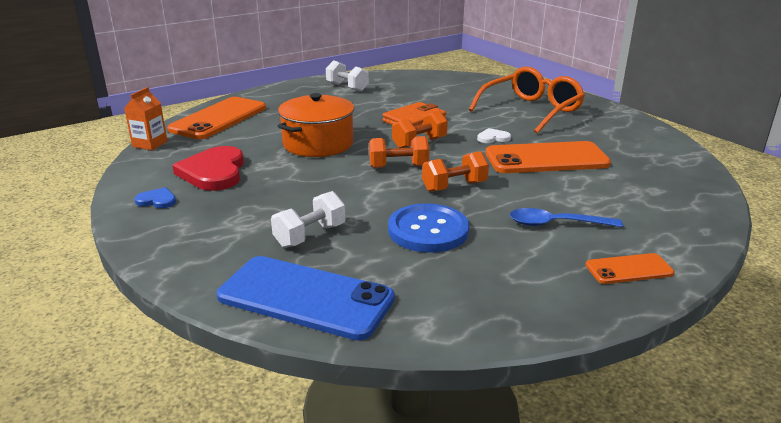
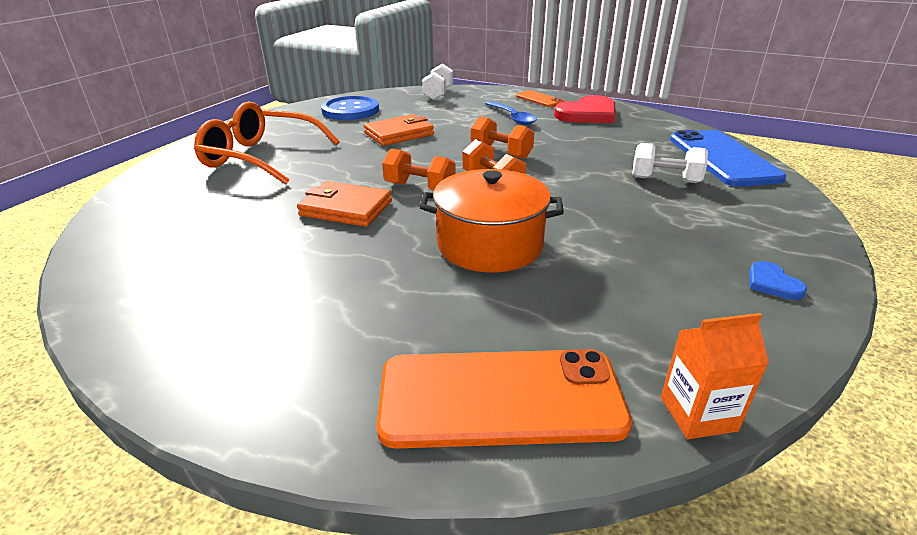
camera: 120 degrees left, 5 degrees up
(214, 172) = (662, 282): red heart -> red heart (588, 114)
(347, 87) = (203, 315): white dumbbell -> white dumbbell (438, 94)
(428, 230) = (583, 146): blue button -> blue button (350, 110)
(493, 138) = (367, 159): white heart -> none
(546, 159) = (399, 134): orange phone -> orange wallet

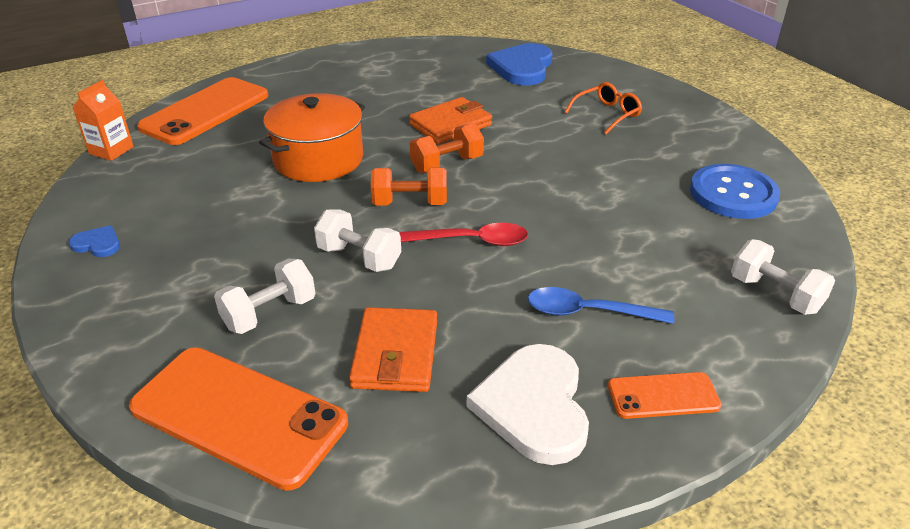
camera: 125 degrees right, 5 degrees up
(164, 215) = (522, 67): none -> blue heart
(262, 157) = (606, 114): orange glasses -> orange glasses, size x0.52
(399, 134) = (605, 199): orange wallet -> orange wallet (395, 354)
(501, 153) = (472, 241): orange dumbbell -> red spoon
(575, 176) = (359, 257): none -> white dumbbell
(588, 114) = (534, 406): red heart -> white heart
(722, 158) = (238, 415): blue phone -> orange phone

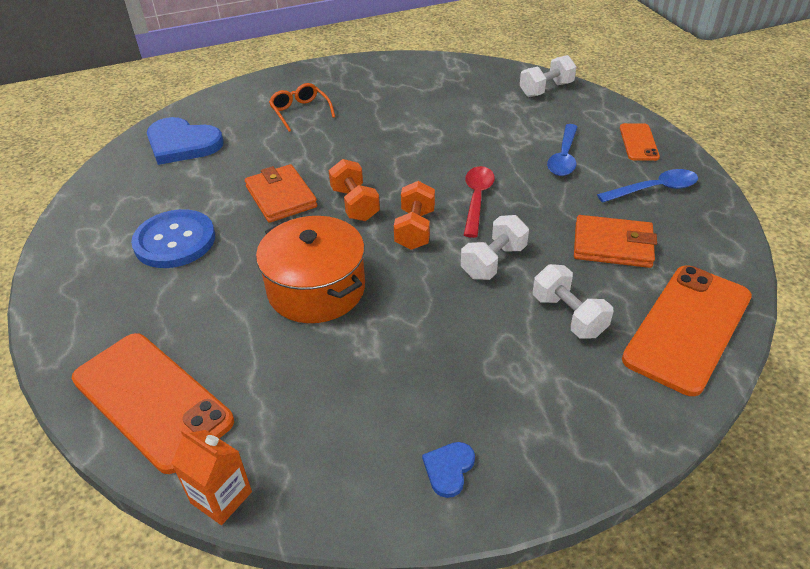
camera: 80 degrees left, 5 degrees up
(534, 406) = (654, 189): white heart -> blue spoon
(733, 194) = (435, 81): blue button -> blue button (175, 241)

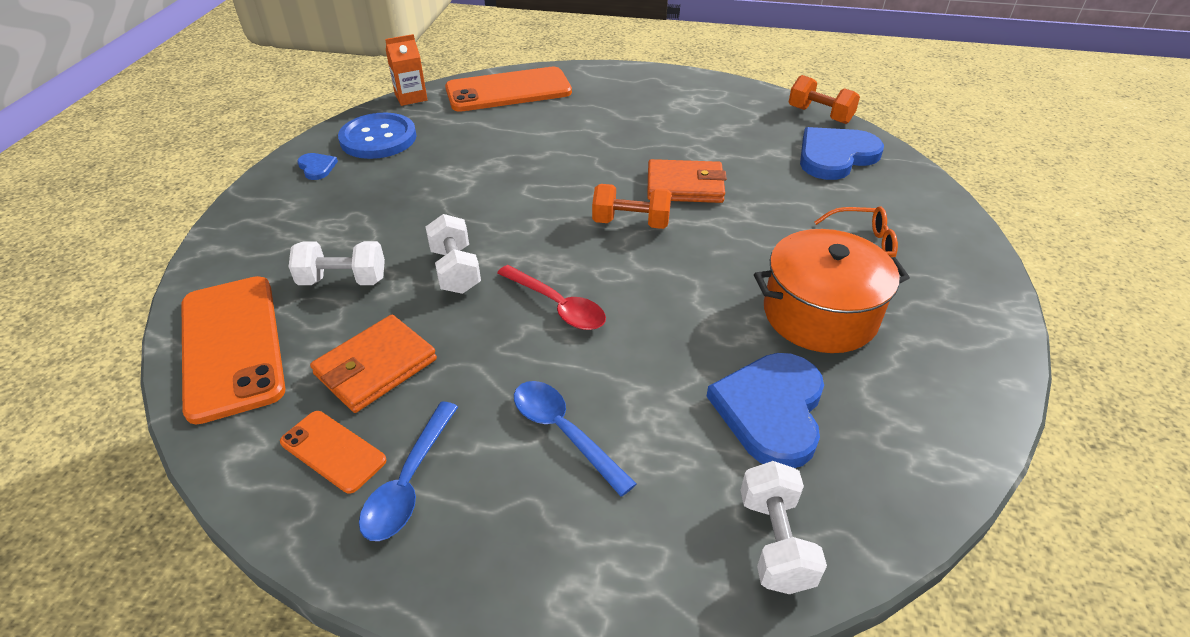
camera: 120 degrees right, 0 degrees up
(175, 241) = (668, 124): blue button -> blue button (378, 138)
(316, 289) = (535, 169): orange pot -> orange pot (820, 314)
(415, 229) = (553, 244): orange dumbbell -> orange dumbbell (819, 115)
(475, 107) = (771, 410): none -> blue heart
(638, 142) = (518, 556): orange phone -> orange phone (333, 451)

